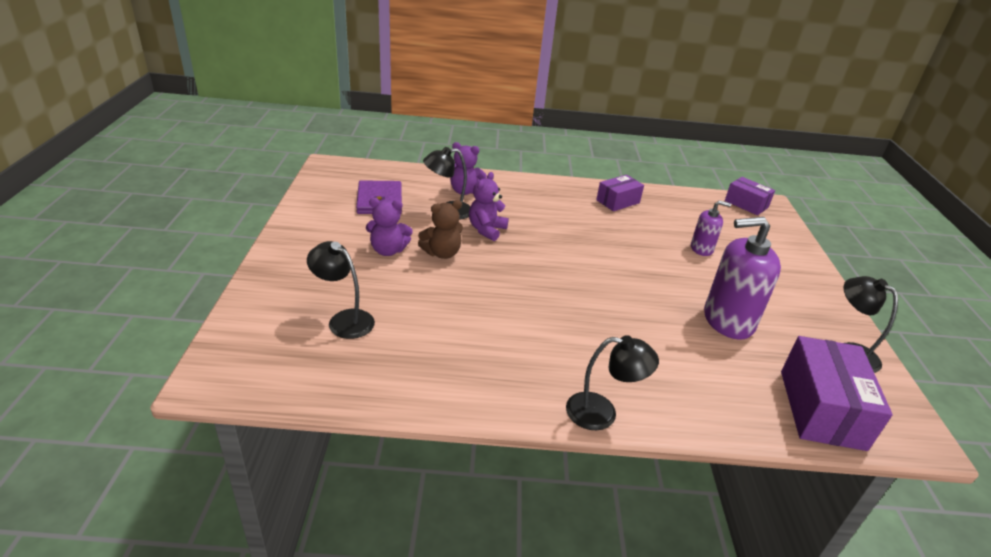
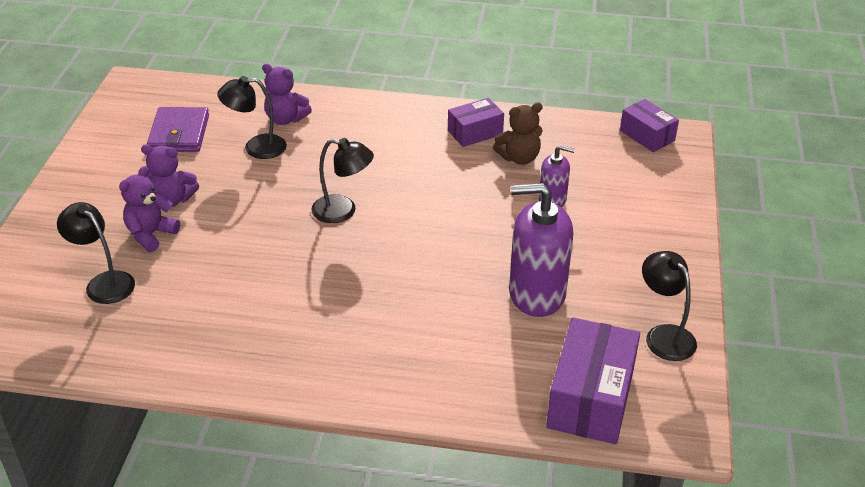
camera: 10 degrees right, 5 degrees up
(442, 253) = (232, 203): brown teddy bear -> brown teddy bear (519, 158)
(486, 230) = (294, 173): purple teddy bear -> purple teddy bear (151, 235)
(602, 413) = (343, 392): black lamp -> black lamp (343, 211)

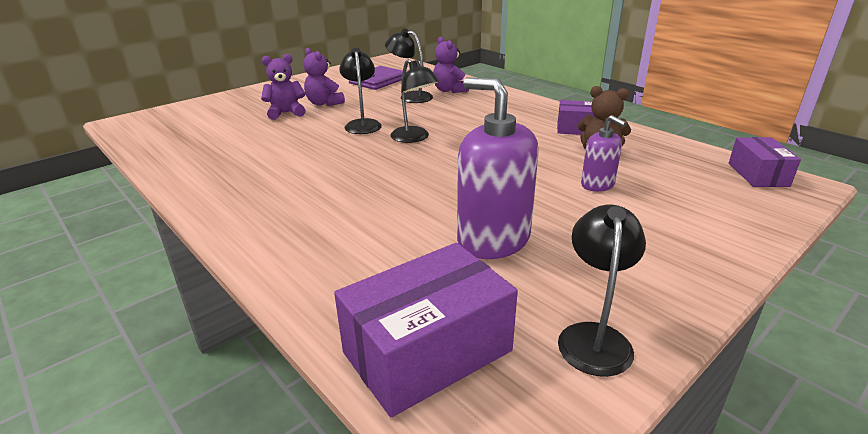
camera: 40 degrees right, 10 degrees down
(104, 282) = (225, 123): black lamp -> black lamp (362, 124)

